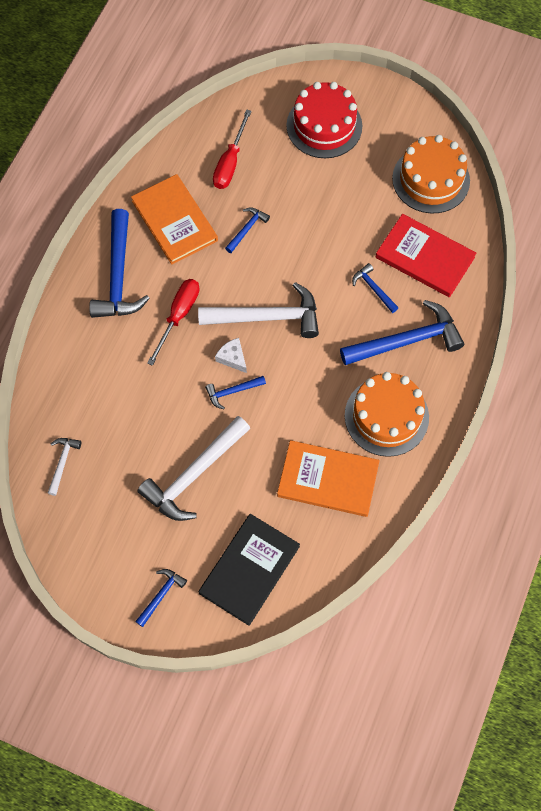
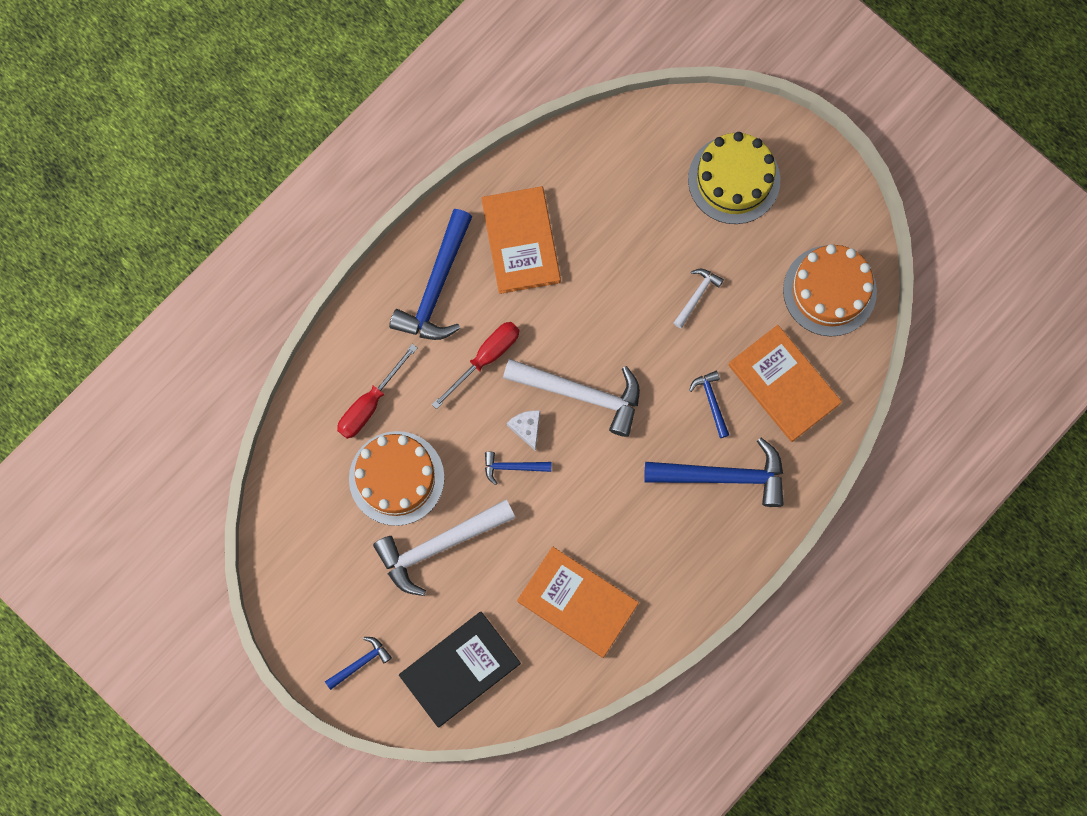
camera: 20 degrees right, 10 degrees up
(62, 463) = (306, 483): white hammer -> white hammer (697, 296)
(230, 163) = (609, 190): red screwdriver -> red screwdriver (370, 404)
(247, 229) = (598, 280): blue hammer -> none
(324, 126) = (734, 179): red cake -> yellow cake
(386, 416) = (667, 554): orange cake -> orange cake (396, 478)
(424, 257) = (783, 384): red book -> orange book

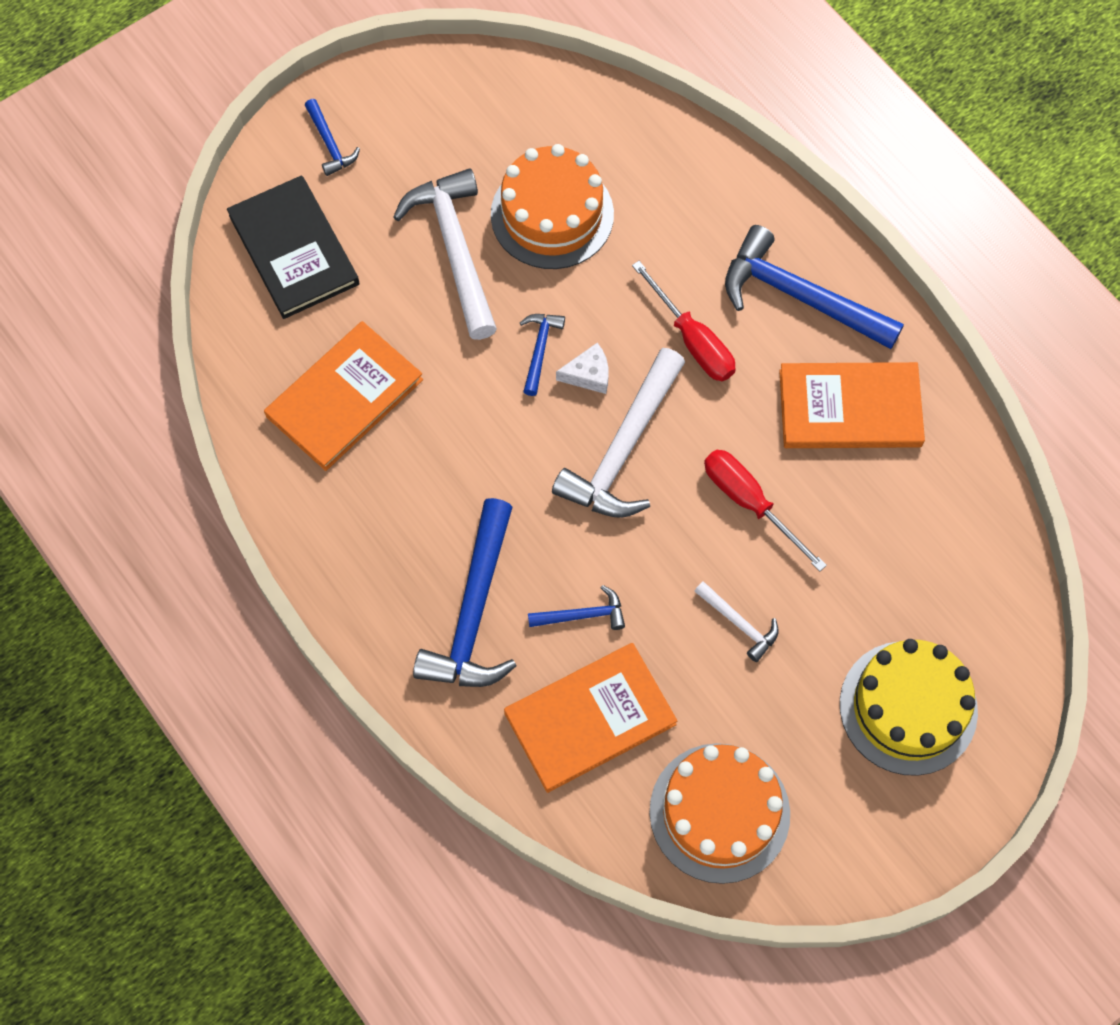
camera: 100 degrees right, 10 degrees down
(370, 404) = (654, 198): red screwdriver -> red screwdriver (749, 502)

